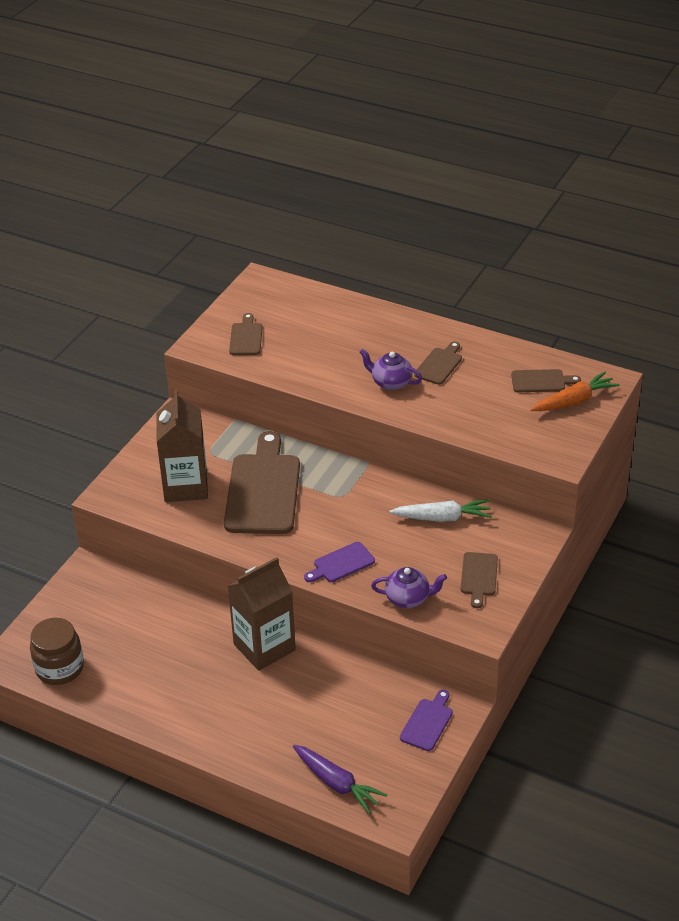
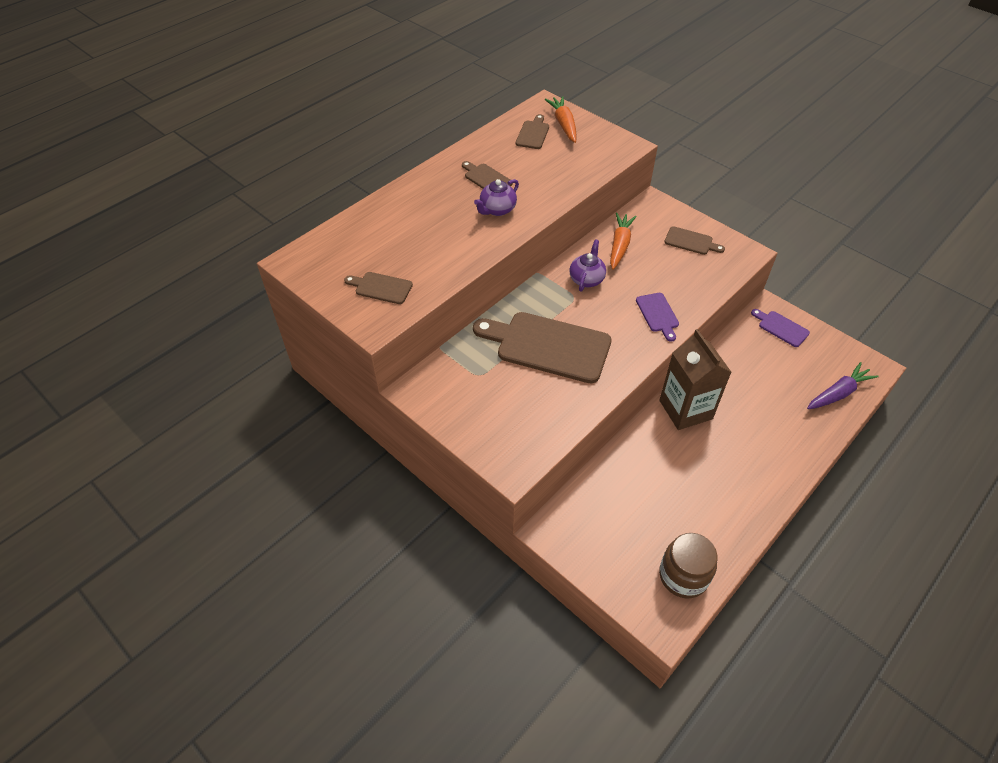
camera: 75 degrees left, 10 degrees up
(185, 486) = (522, 402): brown carton -> none
(408, 598) = (707, 284): purple teapot -> purple teapot (586, 279)
(442, 518) = (619, 246): white carrot -> orange carrot

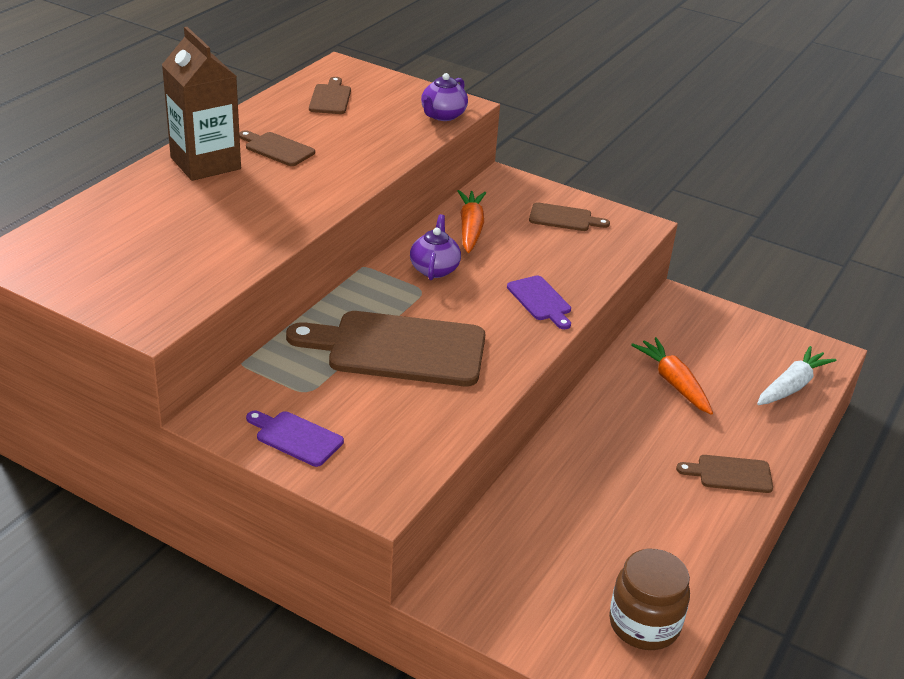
camera: 15 degrees left, 15 degrees down
(381, 287) = (151, 279): brown cutting board -> brown cutting board (730, 474)
(497, 210) = (300, 182): purple teapot -> purple teapot (442, 115)
(564, 125) = (370, 87): orange carrot -> orange carrot (674, 383)
(685, 409) = (598, 424): brown carton -> brown carton (205, 163)
(781, 328) = (700, 320): purple cutting board -> purple cutting board (296, 437)
(838, 393) = (791, 386): purple carrot -> white carrot

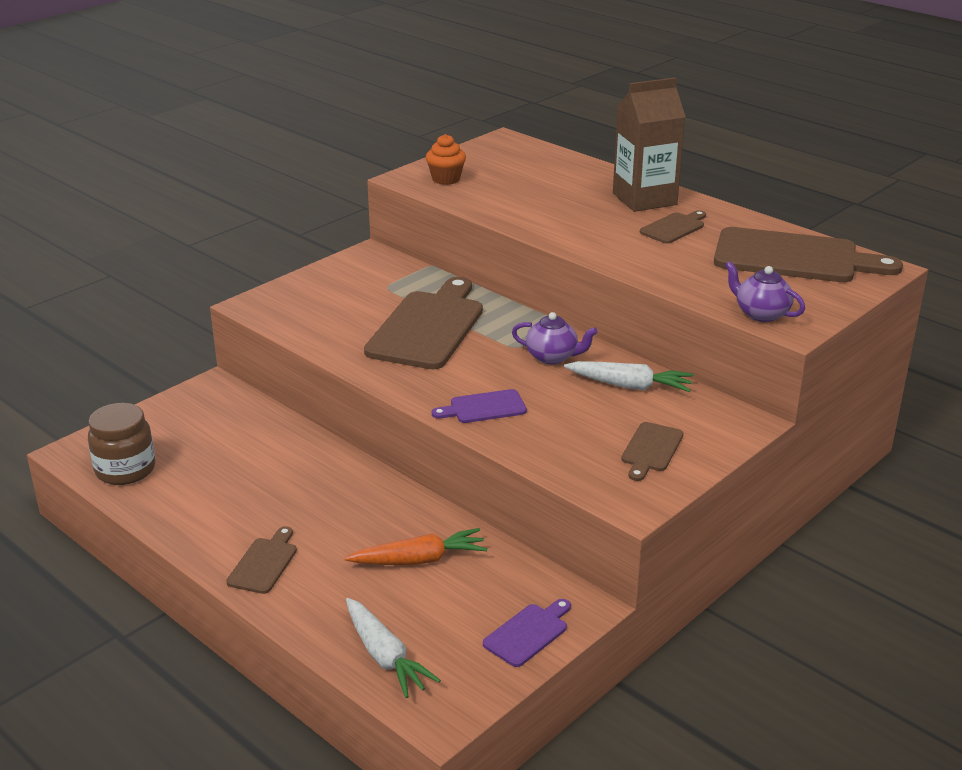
camera: 105 degrees right, 5 degrees down
(153, 291) = (446, 179): none -> orange cupcake
(296, 437) = (334, 279): purple cutting board -> purple cutting board (528, 633)
(330, 98) = (793, 257): brown cutting board -> brown cutting board, size x2.10
(470, 229) = (629, 386): orange carrot -> white carrot

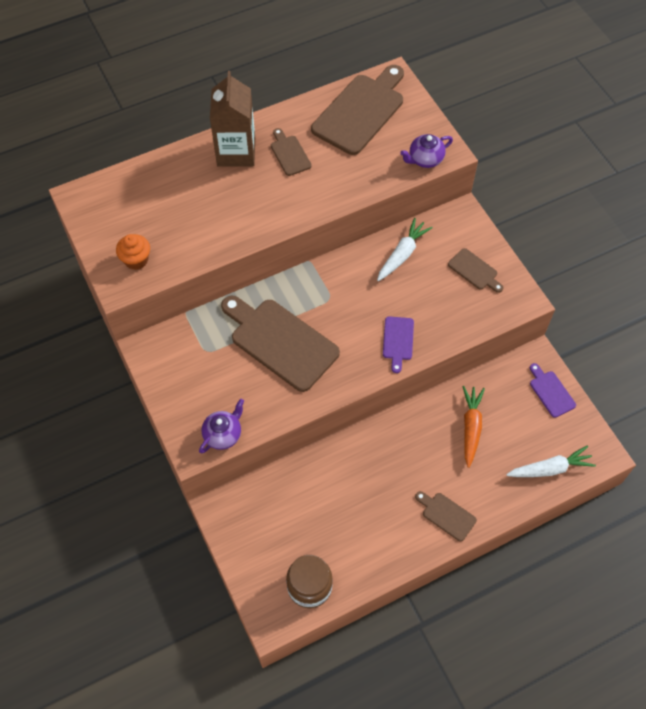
camera: 70 degrees left, 30 degrees up
(553, 357) = (351, 282): purple teapot -> purple teapot (223, 434)

